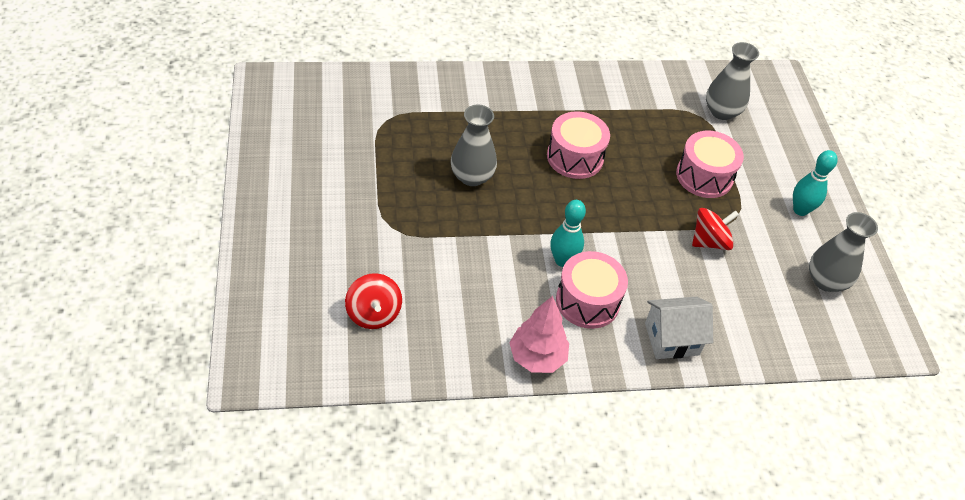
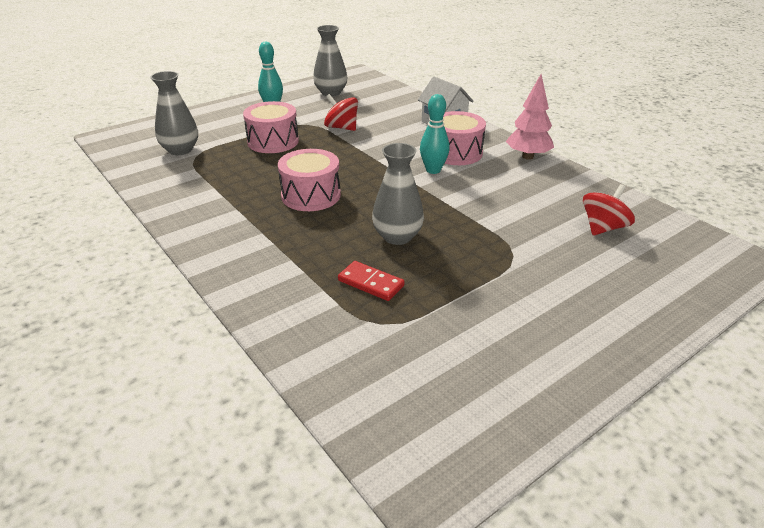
camera: 115 degrees left, 15 degrees down
(428, 135) = (370, 283): none -> red domino

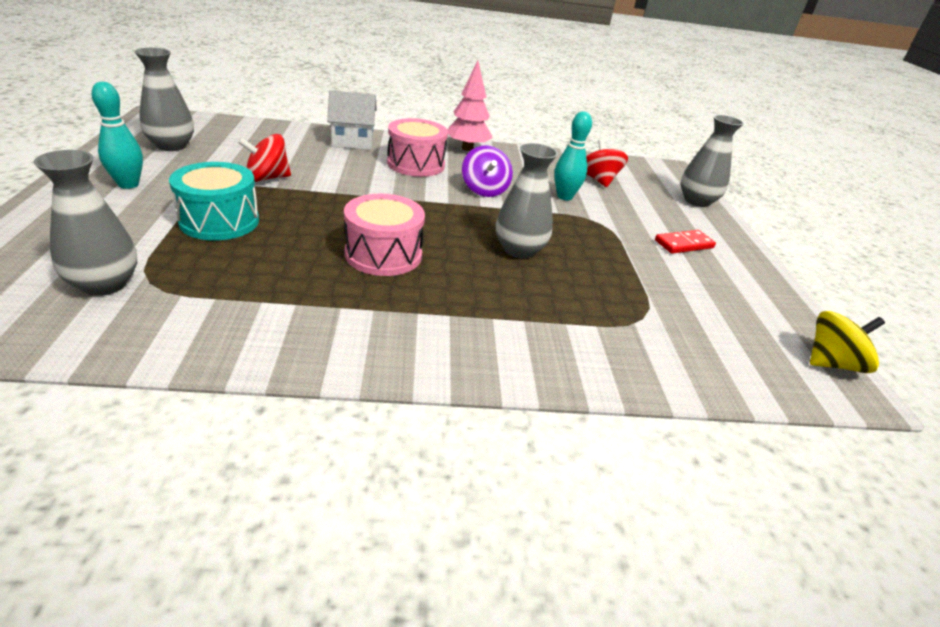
camera: 60 degrees left, 0 degrees up
(273, 141) = (219, 221): pink drum -> turquoise drum
(370, 283) = (579, 295): red domino -> red domino (684, 244)
(433, 170) = (430, 185): turquoise bowling pin -> turquoise bowling pin (564, 196)
(458, 464) = (832, 363): none -> yellow spinning top
(468, 190) = (484, 190): none -> purple spinning top
(684, 295) = (696, 201): none -> grey vase

